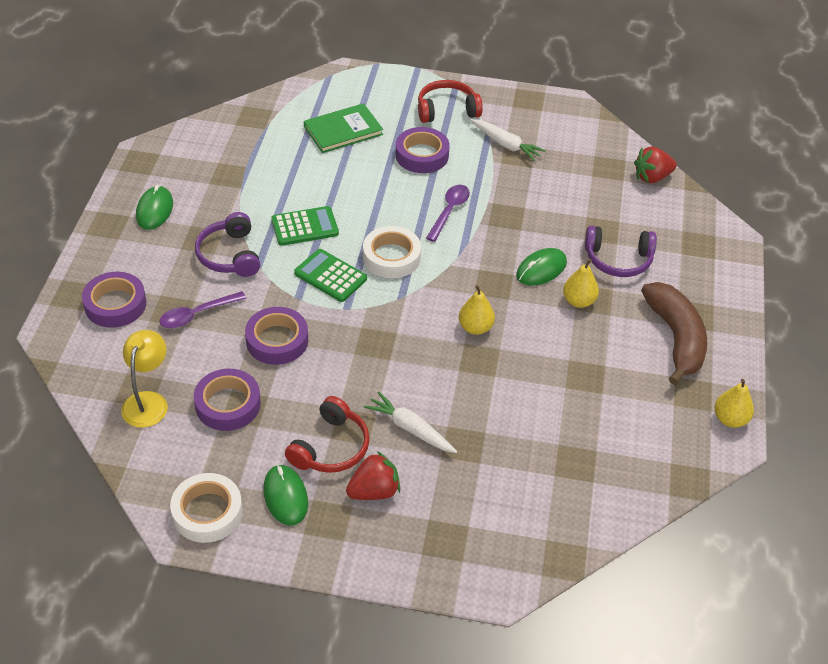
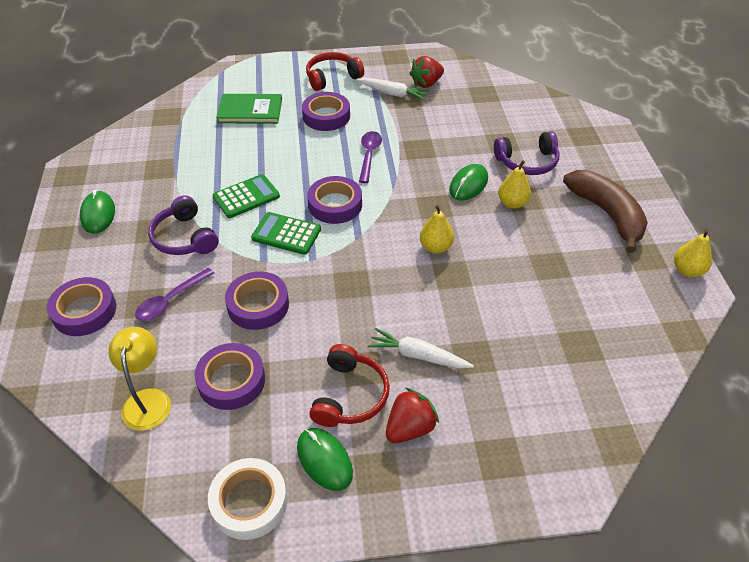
camera: 15 degrees left, 0 degrees up
(343, 130) = (250, 111): green book -> green book turned 45 degrees clockwise
(391, 257) = (335, 204): white tape -> purple tape
(652, 177) = (521, 93): red strawberry -> red strawberry (426, 83)

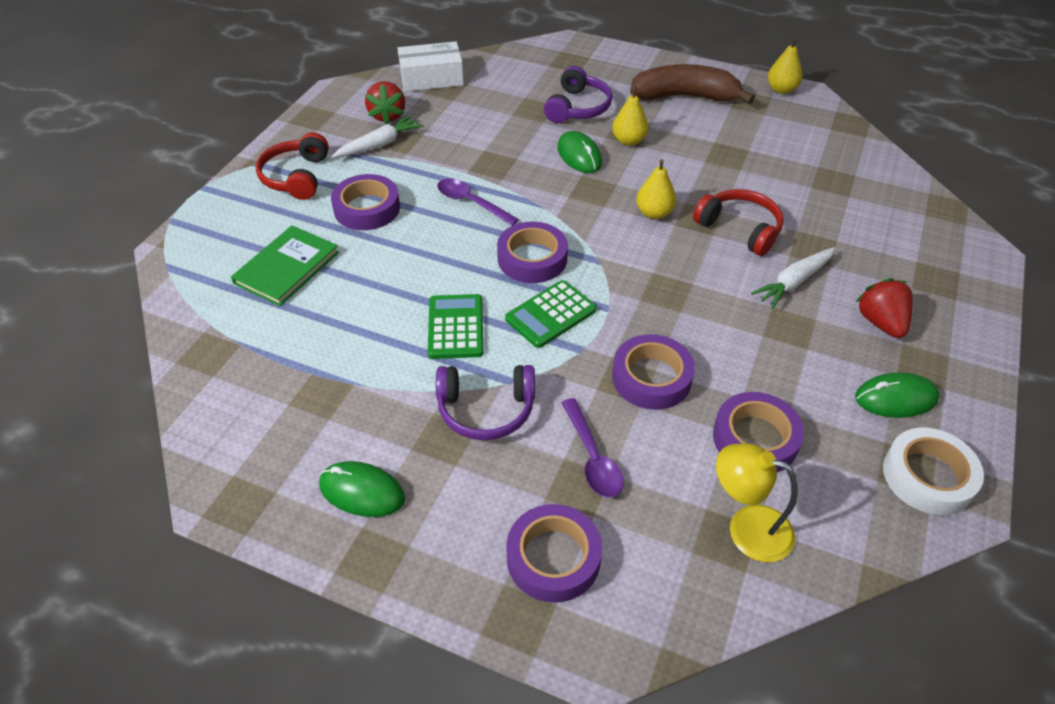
camera: 60 degrees left, 0 degrees up
(350, 395) = (822, 349): red headphones -> red headphones (740, 229)
(487, 83) = (431, 78): none -> white box

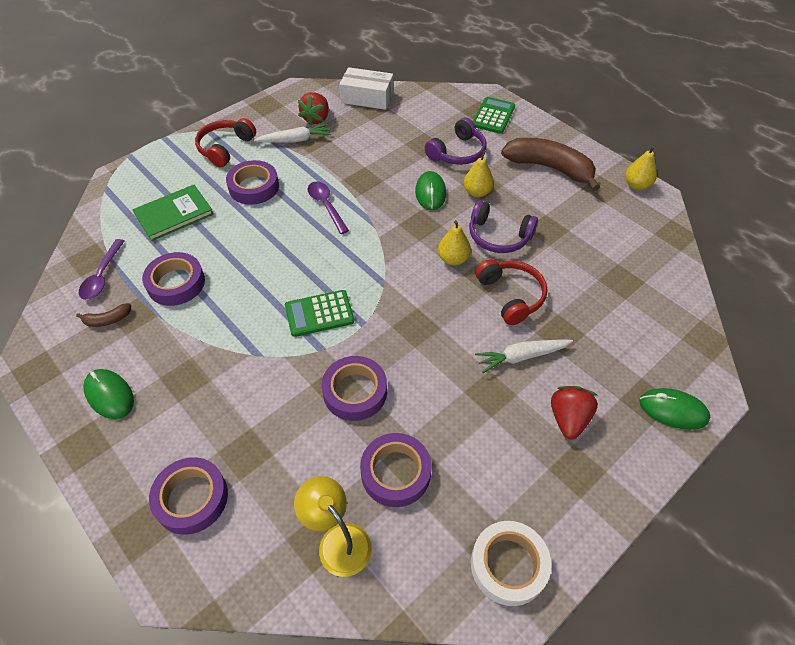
camera: 25 degrees right, 5 degrees up
(292, 411) = (108, 320): none -> brown banana
(456, 327) = (249, 298): green calculator -> green calculator (493, 116)
(486, 410) = (225, 369): purple headphones -> purple headphones (498, 236)
(532, 258) = (337, 265): purple tape -> purple tape (176, 283)
(592, 457) = (270, 435): purple spoon -> purple spoon (102, 276)
(896, 398) = (532, 488): green mouse -> green mouse (673, 410)

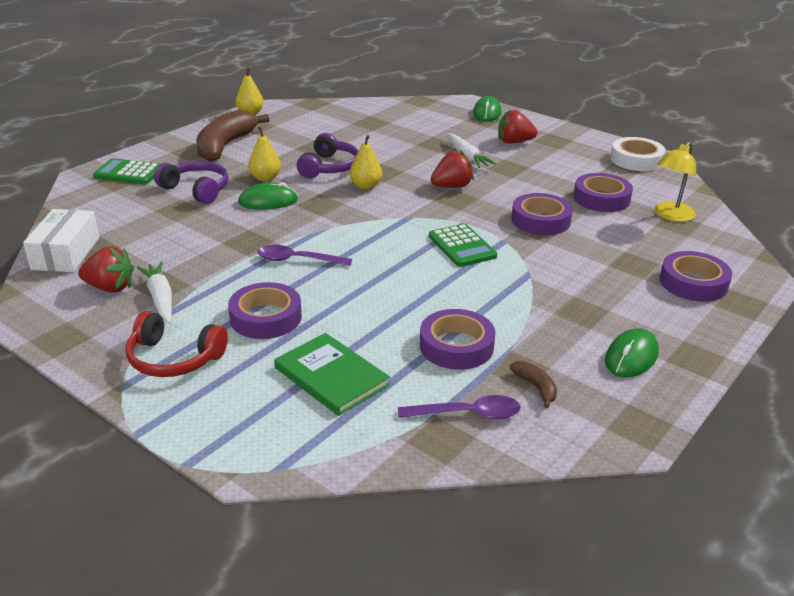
camera: 100 degrees left, 20 degrees down
(326, 206) = (297, 260): purple spoon -> purple spoon turned 45 degrees clockwise
(445, 328) = (451, 186): none -> red strawberry
(511, 296) = (403, 161): red headphones -> none

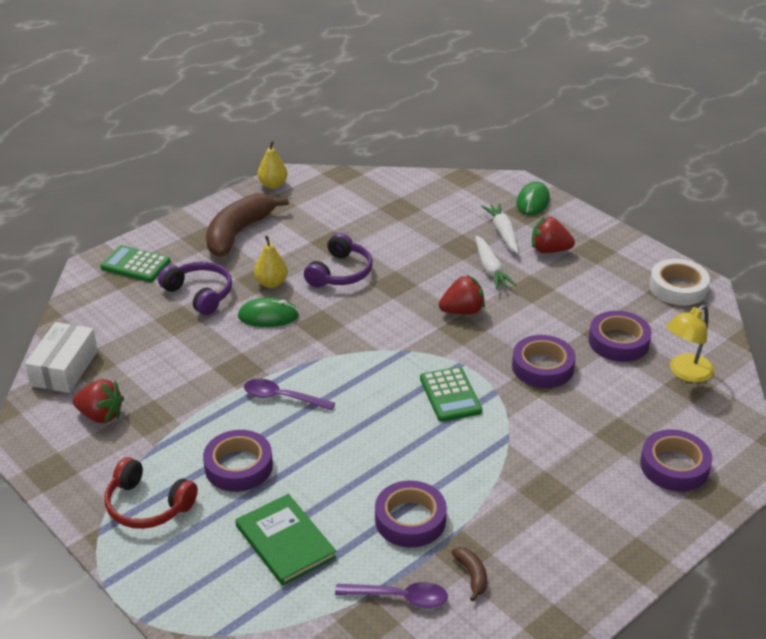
camera: 10 degrees right, 5 degrees up
(160, 298) = (145, 433): white carrot -> white carrot (502, 233)
(365, 186) = (372, 303): yellow pear -> none
(631, 357) = (576, 551): green mouse -> none

